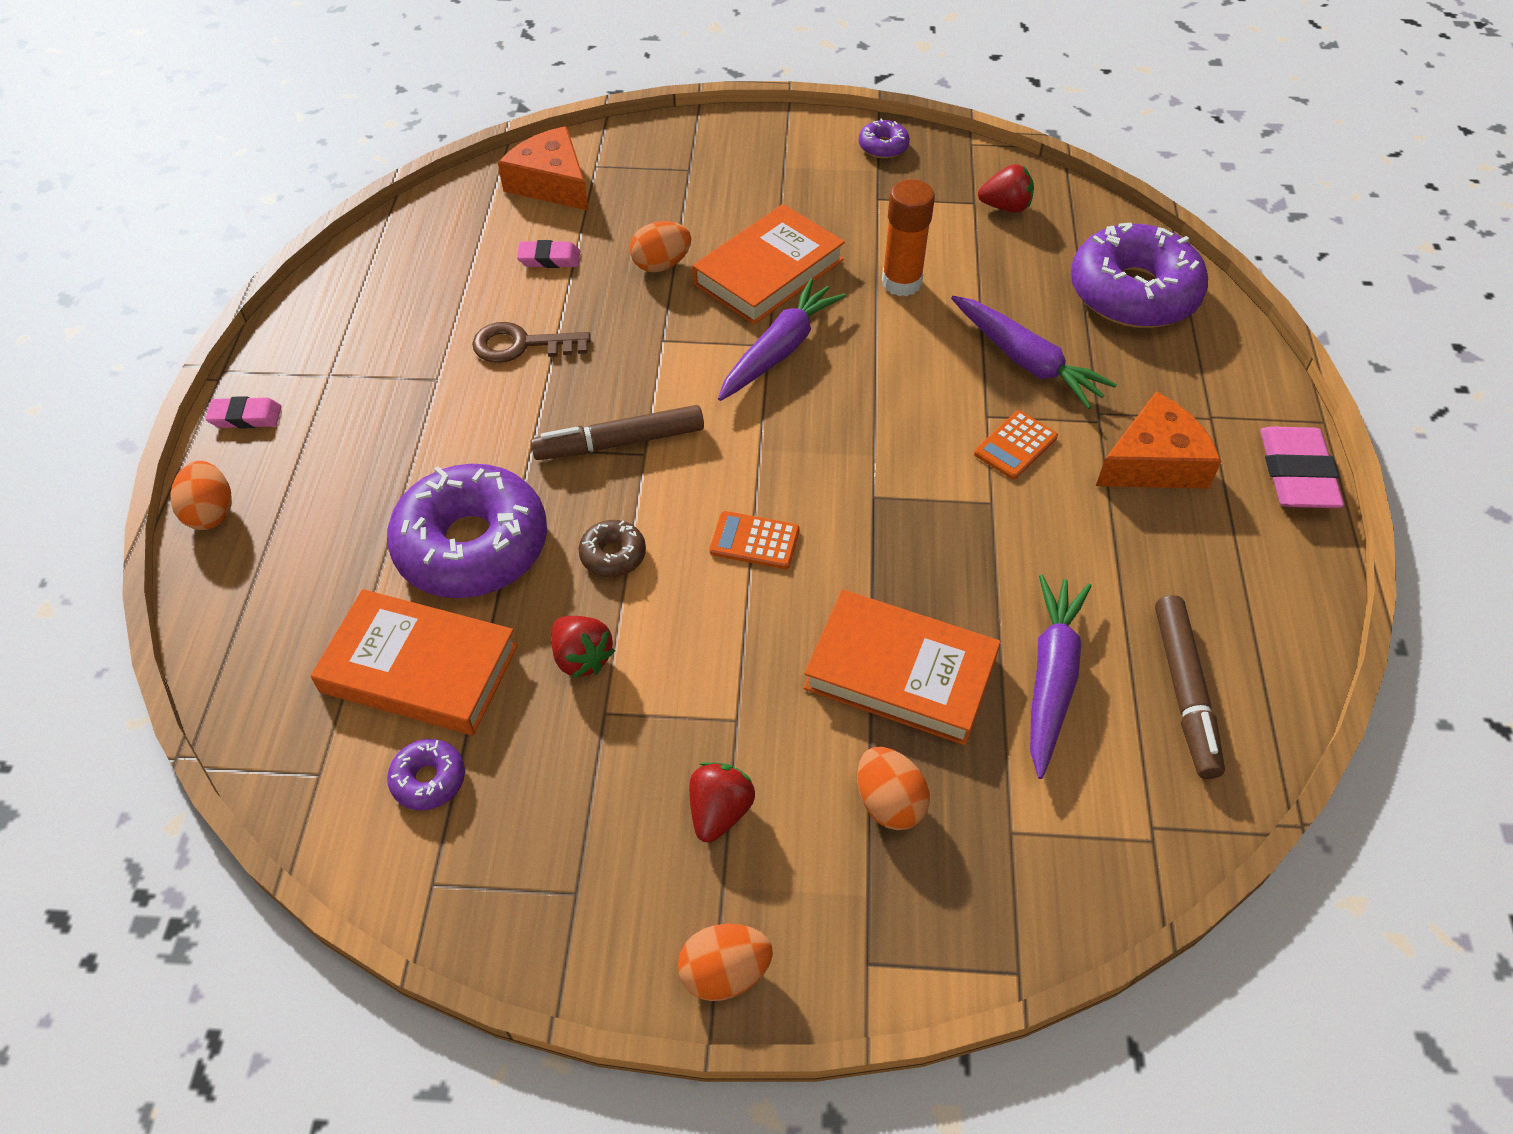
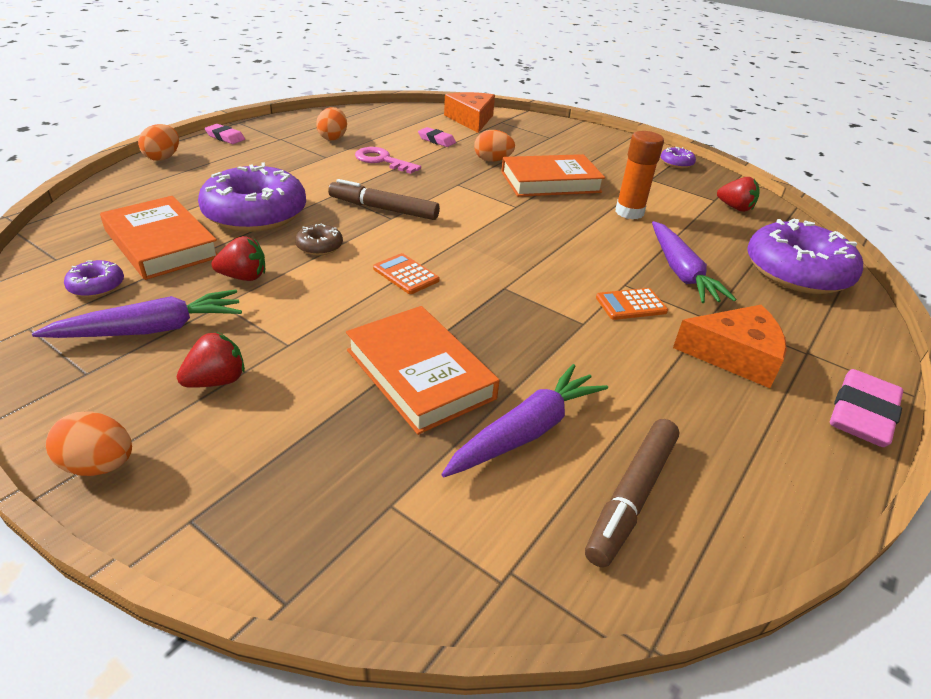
camera: 30 degrees right, 15 degrees down
(521, 345) = (382, 160): brown key -> pink key
(582, 658) = (244, 277): red strawberry -> red strawberry turned 90 degrees counterclockwise
(779, 350) = (520, 210): purple carrot -> purple carrot (151, 329)
(889, 802) = (325, 436): orange egg -> orange egg (333, 138)

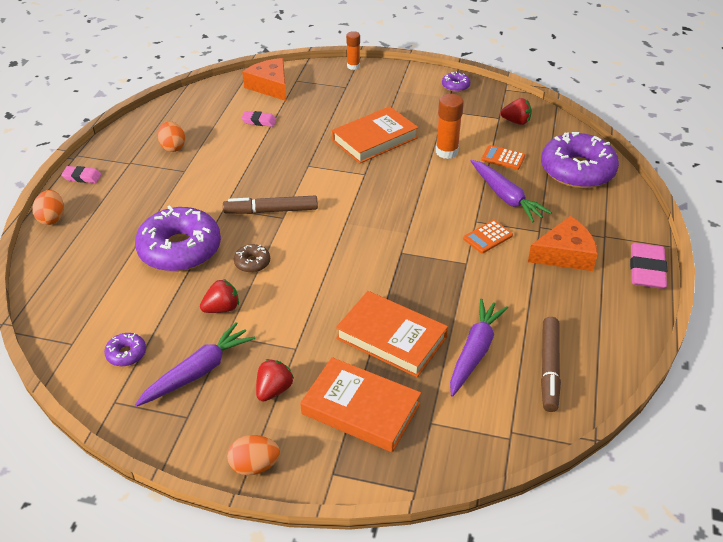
camera: 20 degrees left, 5 degrees up
(161, 244) = (136, 302): orange book -> orange book (360, 409)
(382, 160) = (232, 159): pink key -> none
(406, 274) = (330, 265): orange calculator -> orange calculator (503, 158)
(492, 160) = (318, 130): orange egg -> none
(570, 125) = (353, 66): none -> orange glue stick

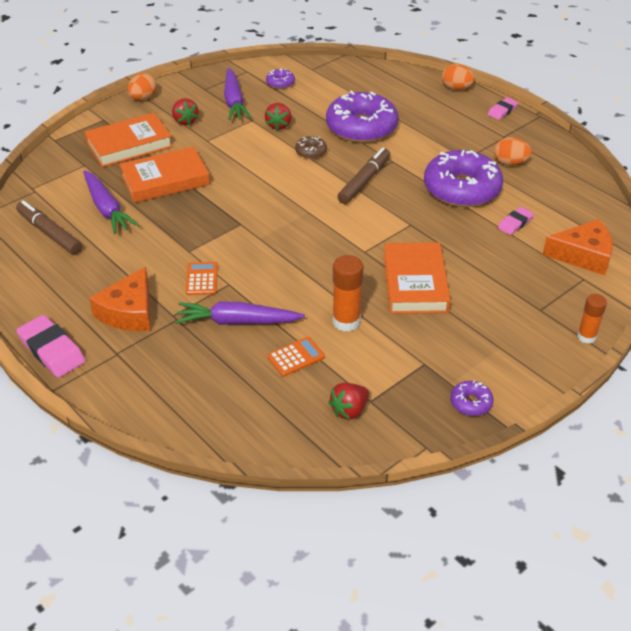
camera: 125 degrees right, 0 degrees up
(577, 170) = (218, 401): purple donut -> purple donut (461, 189)

